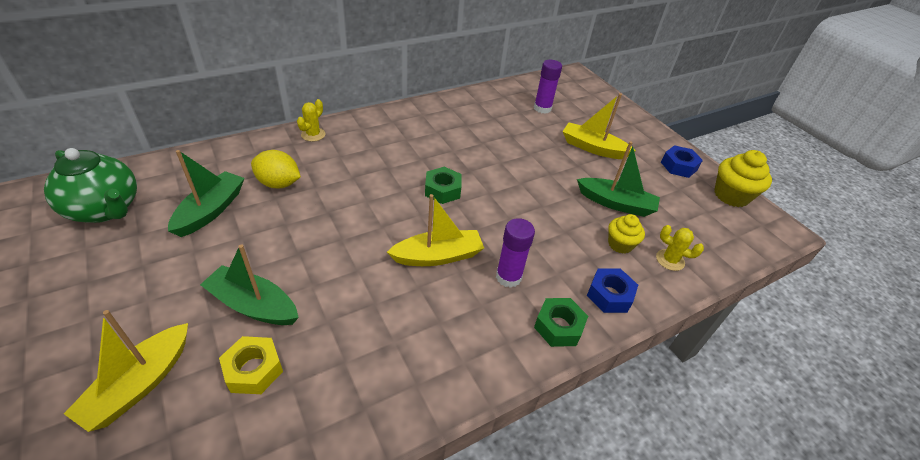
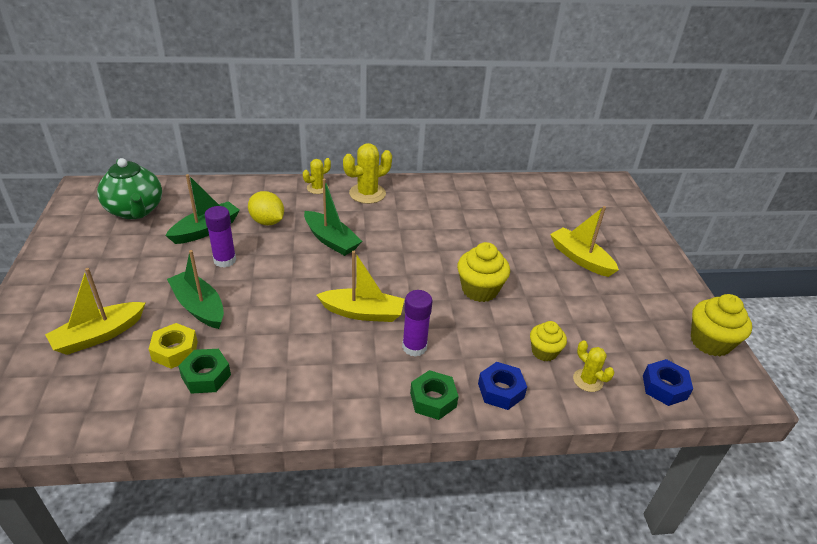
camera: 25 degrees right, 5 degrees down
(368, 129) = (367, 193): none -> yellow cactus
(442, 190) = (401, 260): green nut -> green nut (206, 376)
(530, 200) = (479, 290): none -> yellow cupcake
(542, 108) = (551, 209): purple glue stick -> purple glue stick (225, 260)
(616, 203) = (567, 315): green boat -> green boat (331, 240)
(678, 166) = (668, 298): blue nut -> blue nut (664, 387)

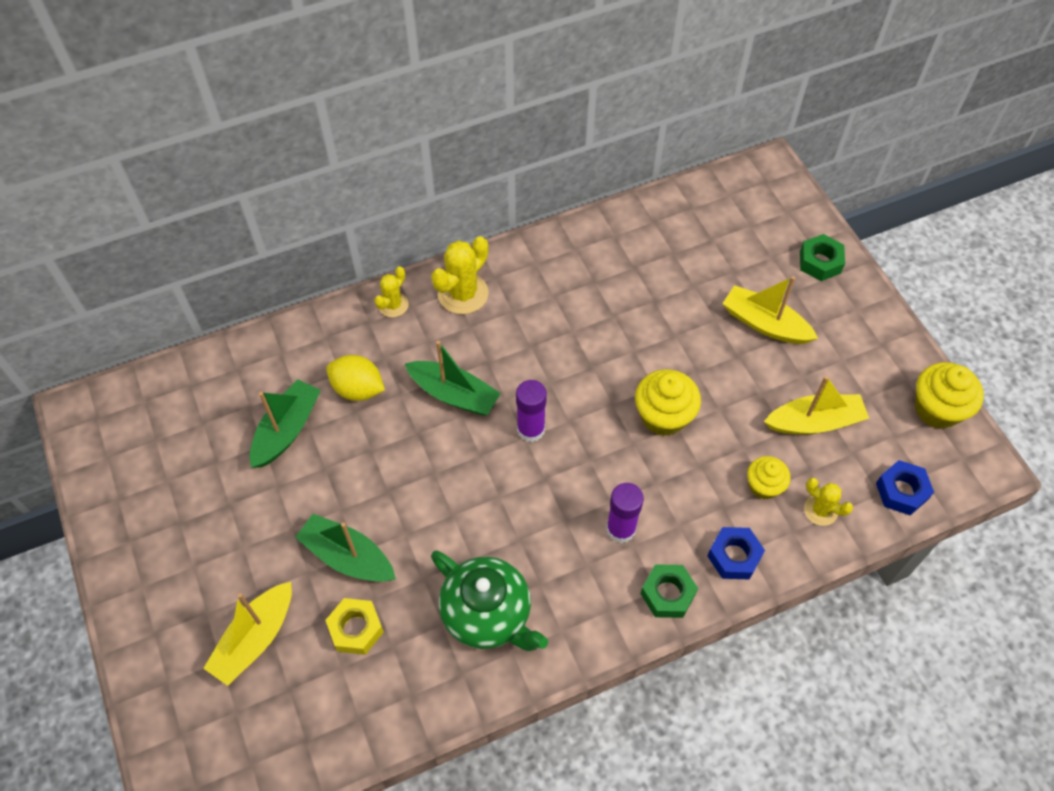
camera: 15 degrees left, 20 degrees up
(135, 211) = (175, 427): green teapot -> green teapot (488, 615)
(206, 376) = (410, 650): green nut -> green nut (820, 262)
(225, 260) = (339, 473): purple glue stick -> purple glue stick (531, 429)
(363, 312) = (543, 498): yellow boat -> yellow boat (814, 422)

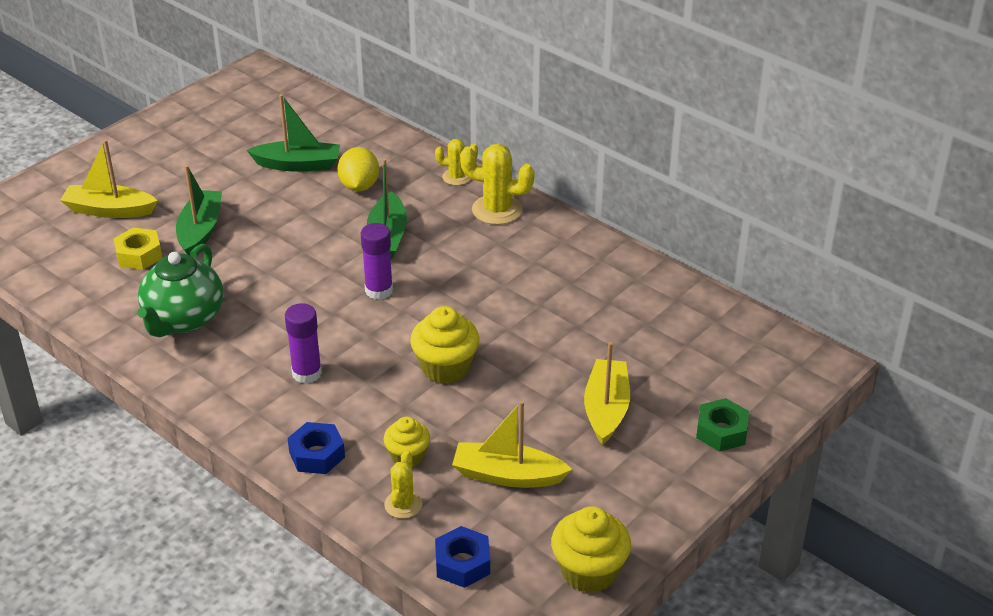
camera: 65 degrees right, 20 degrees down
(668, 594) = (255, 421): green nut -> none
(814, 422) = (507, 475): yellow boat -> yellow boat turned 135 degrees clockwise

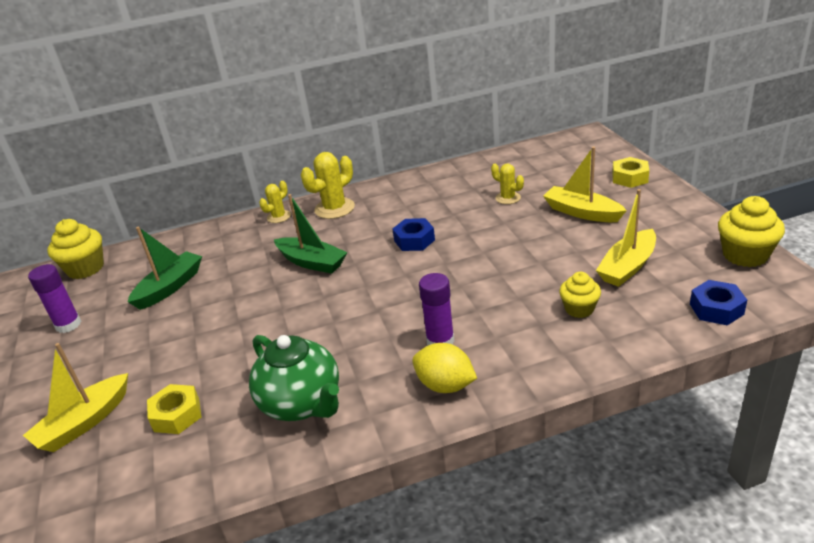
camera: 55 degrees left, 5 degrees down
(200, 231) = (188, 364): green boat -> none
(317, 455) = (548, 358): blue nut -> blue nut (414, 240)
(359, 186) = (235, 262): yellow lemon -> yellow lemon (445, 385)
(379, 290) = (371, 280): purple glue stick -> purple glue stick (68, 325)
(403, 504) = (635, 324): yellow cactus -> yellow cactus (508, 198)
(445, 367) = (489, 268): yellow cupcake -> yellow cupcake (85, 268)
(721, 431) = (629, 178): green nut -> yellow nut

